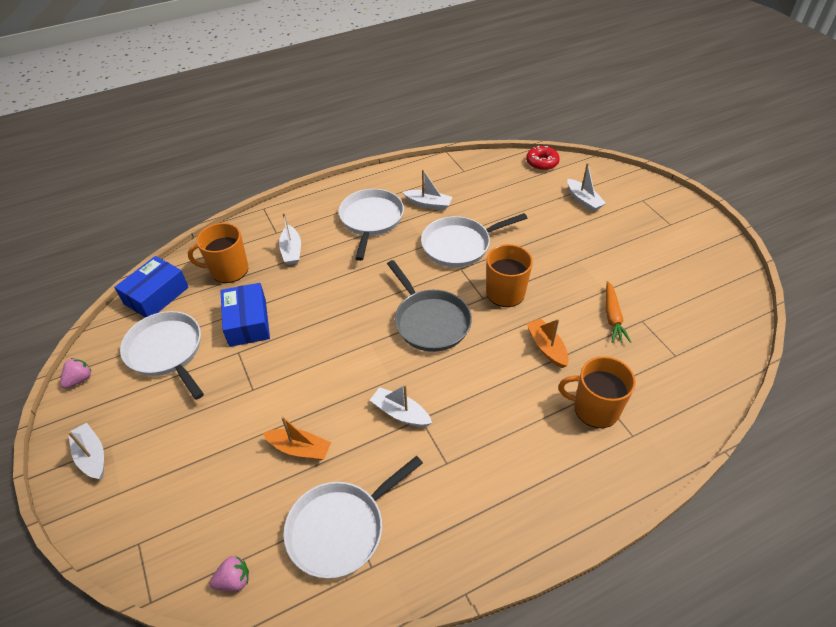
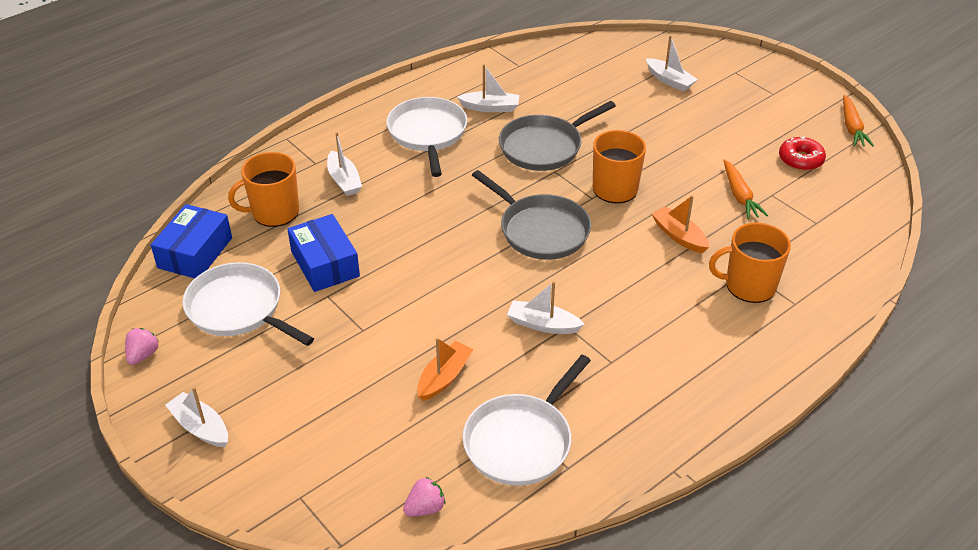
camera: 15 degrees left, 5 degrees down
(300, 449) = (444, 377): orange boat -> orange boat turned 60 degrees counterclockwise
(459, 245) = (544, 147): white pan -> grey pan
(542, 162) = (608, 45): red donut -> red donut (800, 160)
(734, 266) = (852, 127): none -> orange carrot

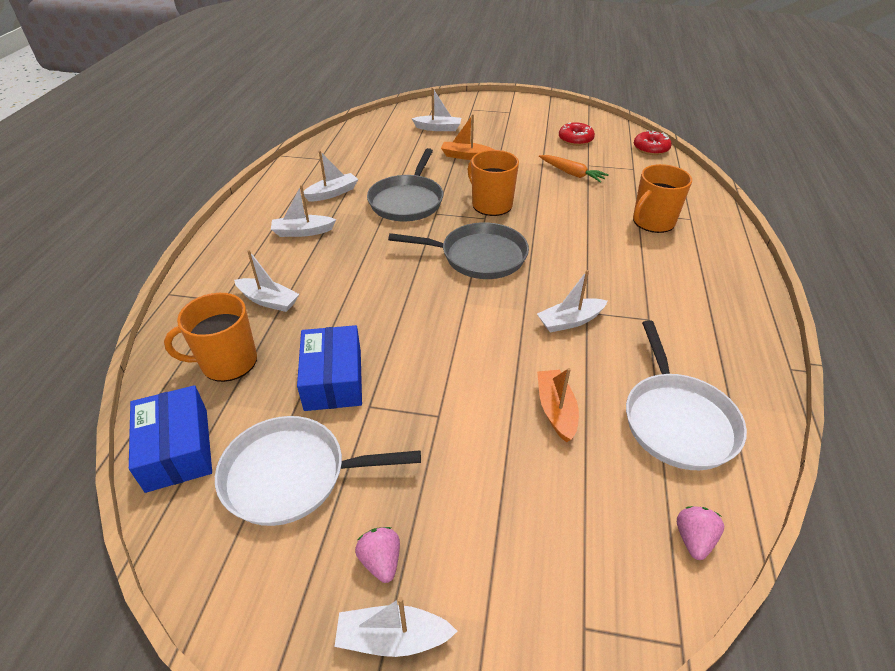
camera: 40 degrees left, 0 degrees up
(143, 355) = (229, 605): pink strawberry -> pink strawberry (381, 561)
(274, 212) = (227, 362): orange mug -> orange mug turned 45 degrees clockwise
(325, 264) = (333, 379): blue box -> blue box turned 60 degrees clockwise
(428, 133) = (303, 232): white pan -> white boat
(679, 236) = (572, 214): orange boat -> orange boat (465, 156)
(852, 127) = (576, 112): orange carrot -> none
(873, 210) = (651, 149): none -> red donut

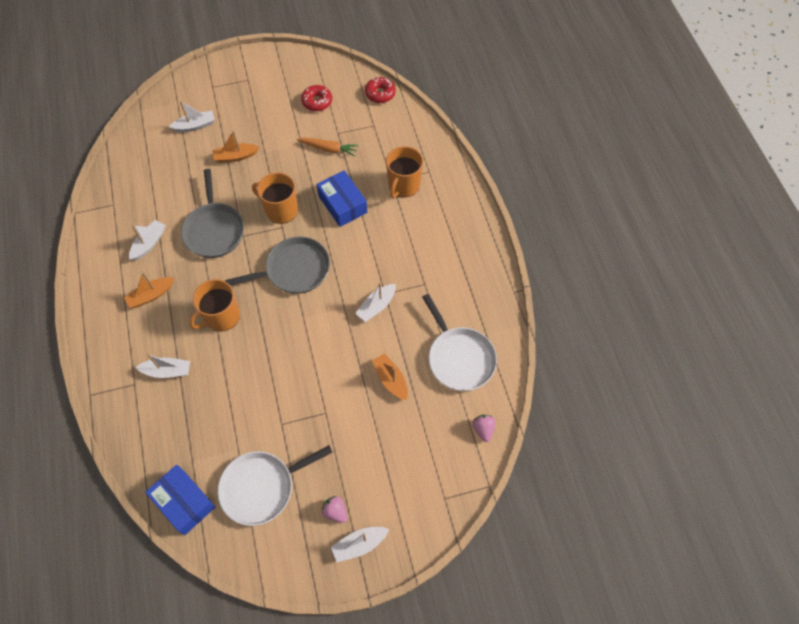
camera: 25 degrees left, 20 degrees up
(227, 362) = (172, 431): orange mug -> orange mug (221, 316)
(303, 232) = (151, 295): white boat -> orange boat
(333, 379) = (249, 415): blue box -> blue box (342, 204)

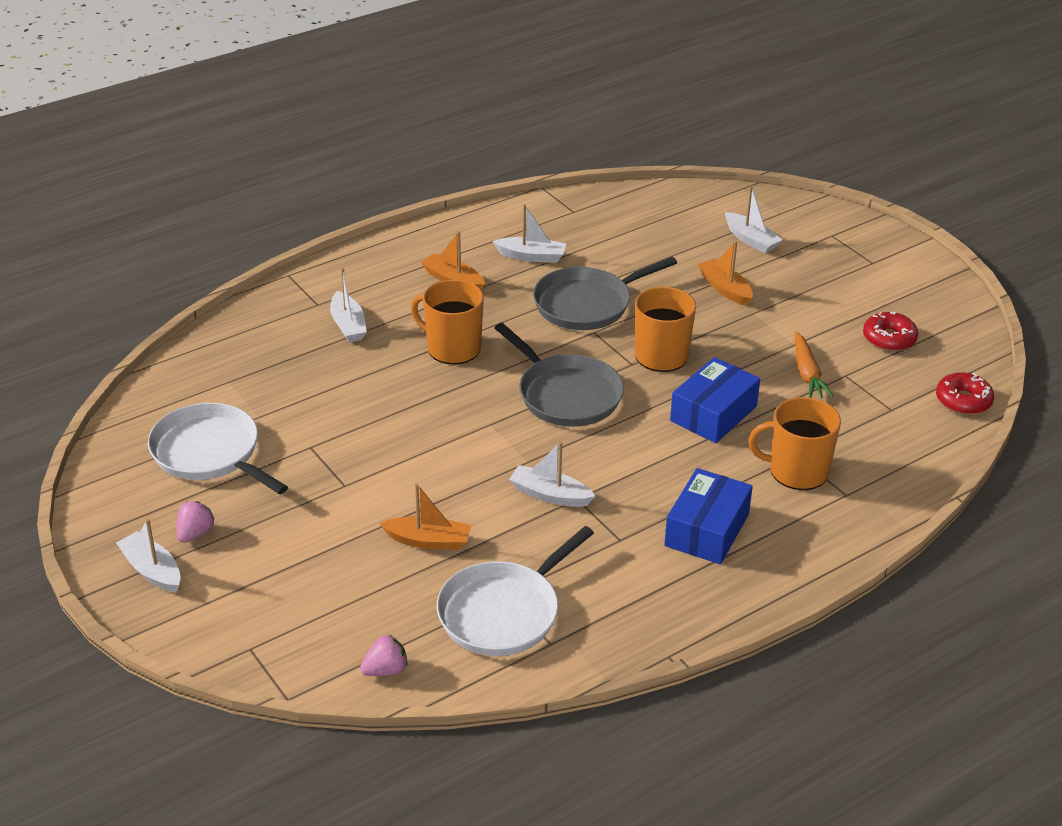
camera: 70 degrees right, 25 degrees down
(184, 502) = (168, 391): blue box -> blue box (706, 530)
(390, 379) = (428, 541): orange boat -> orange boat turned 60 degrees clockwise

